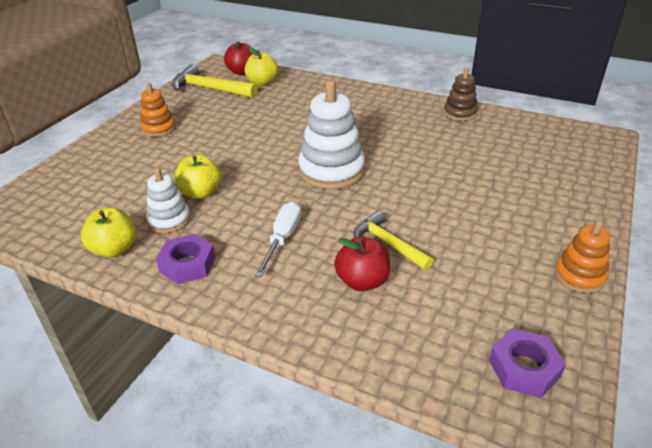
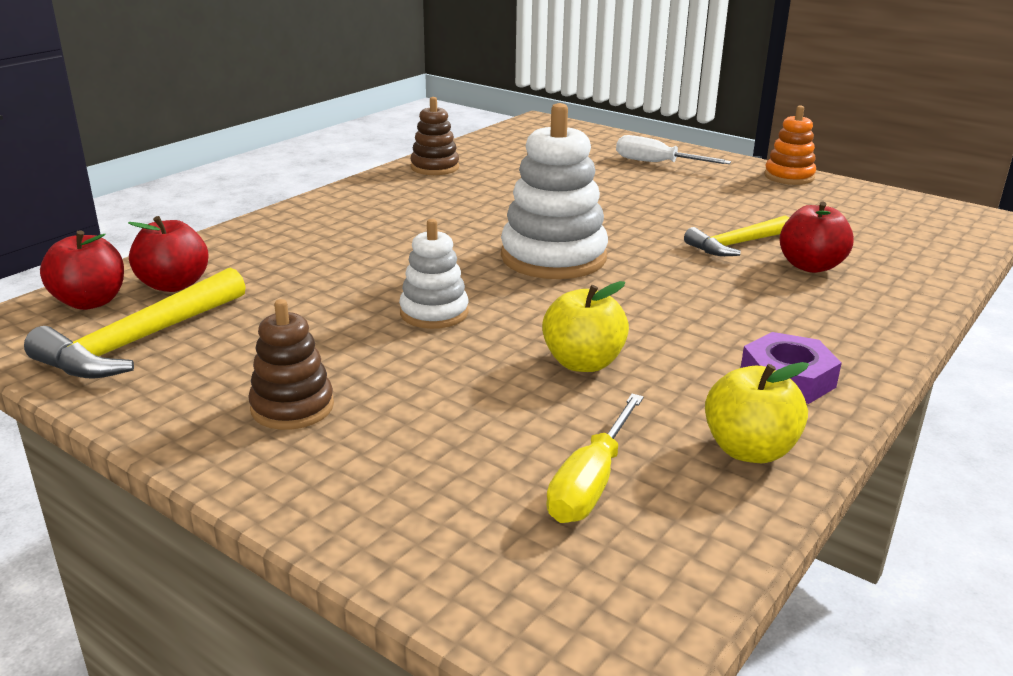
camera: 80 degrees left, 10 degrees down
(94, 204) = (591, 483): none -> yellow screwdriver
(159, 129) = (292, 407): orange stacking toy -> brown stacking toy
(169, 220) = (663, 394): white stacking toy -> white stacking toy (434, 313)
(262, 82) = (174, 285): yellow apple -> red apple
(282, 238) = (723, 304): white screwdriver -> white screwdriver (657, 163)
(524, 368) = (922, 217): purple nut -> none

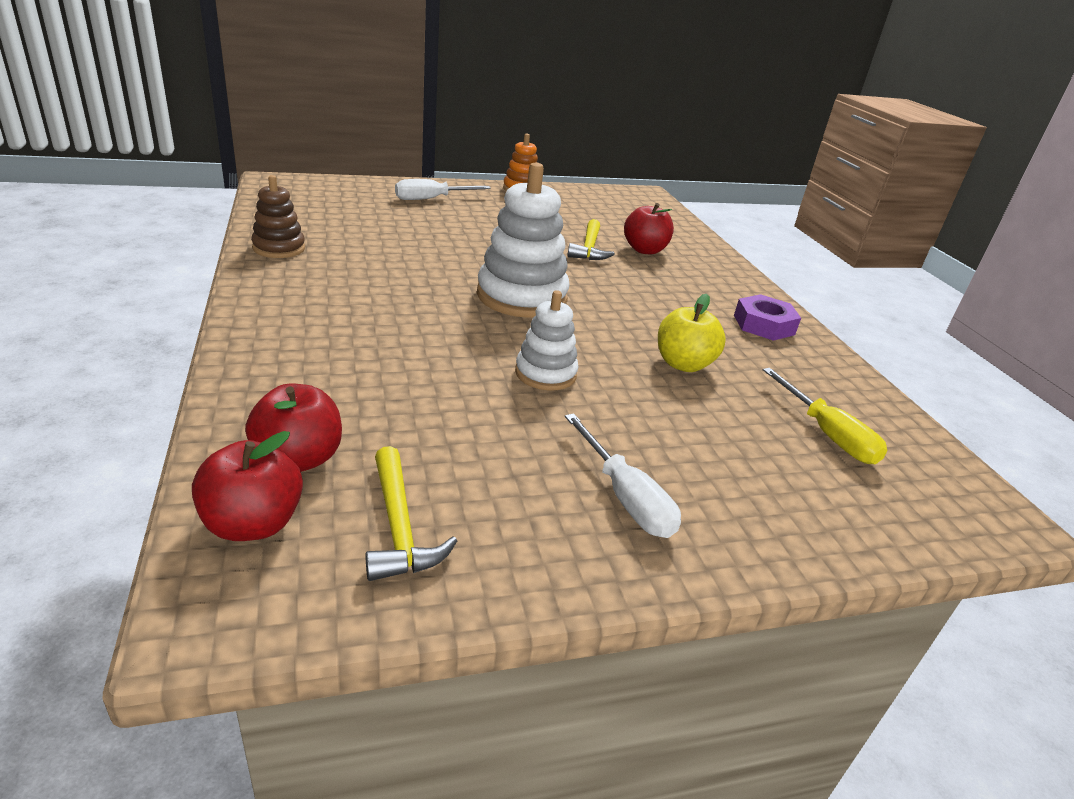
camera: 55 degrees left, 5 degrees up
(140, 341) = (399, 527): yellow hammer -> yellow hammer, size x0.66
(292, 407) = (625, 497): brown stacking toy -> white screwdriver
(749, 450) = (828, 374): yellow apple -> none

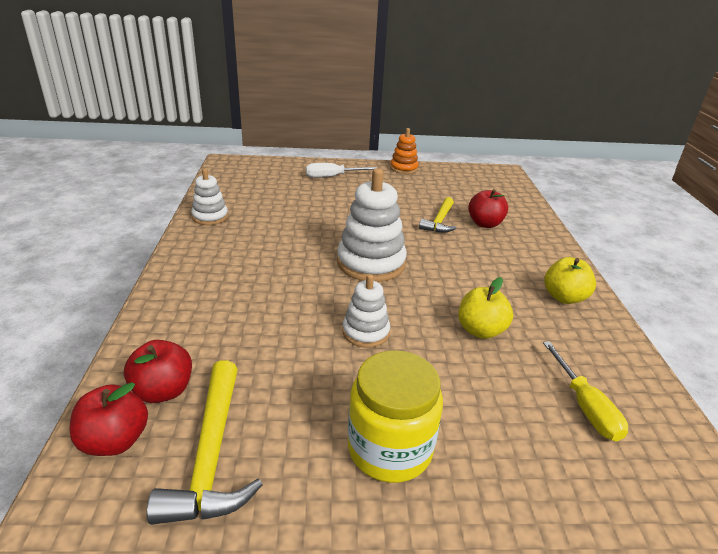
camera: 15 degrees right, 0 degrees up
(279, 248) = (210, 217): brown stacking toy -> white stacking toy
(399, 527) = (211, 455): yellow hammer -> yellow hammer, size x1.51
(625, 497) = (390, 448): white screwdriver -> yellow jar
(763, 325) = (564, 297): purple nut -> yellow apple

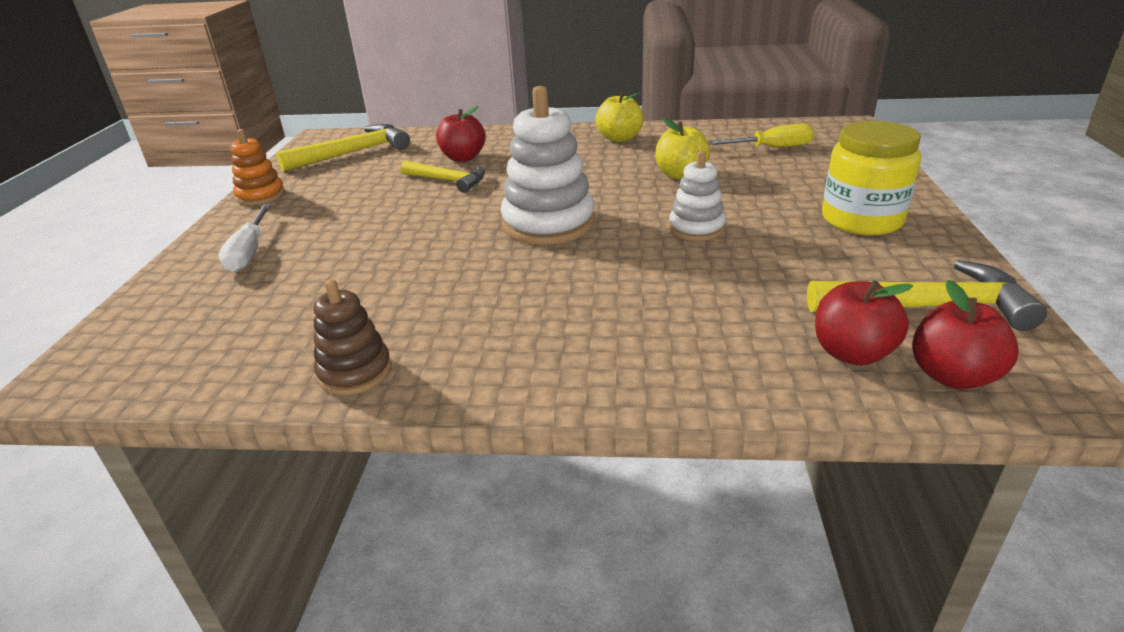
camera: 80 degrees left, 0 degrees up
(210, 217) = (355, 372): white stacking toy -> brown stacking toy
(480, 185) = (353, 153): none -> yellow hammer

